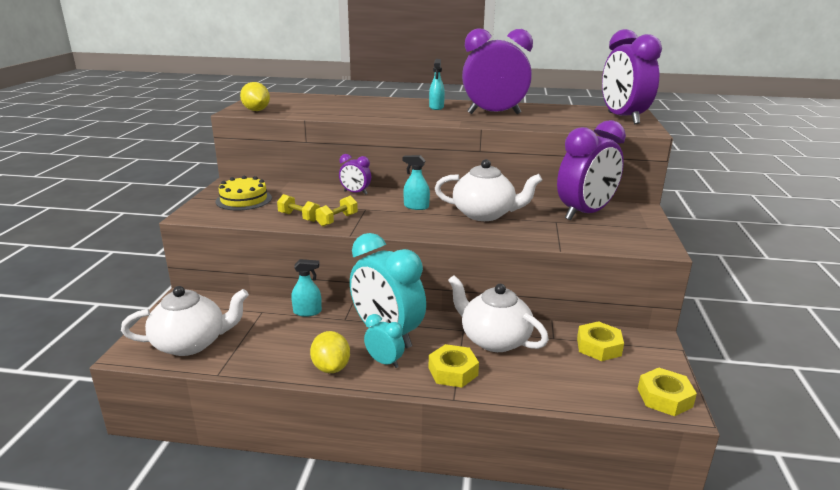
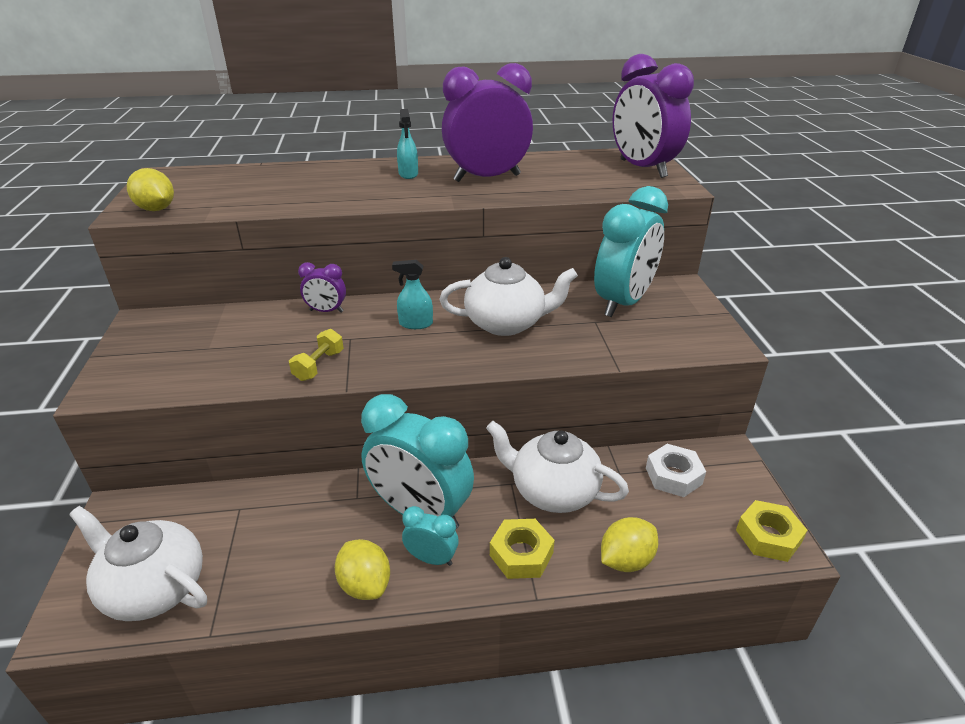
camera: 15 degrees left, 10 degrees up
(191, 343) = (154, 588): white teapot -> white teapot turned 120 degrees counterclockwise
(244, 199) = (171, 348): yellow cake -> none
(299, 217) = (263, 369): yellow dumbbell -> none
(307, 312) = (303, 496): turquoise spray bottle -> none
(534, 390) = (626, 560): none -> yellow lemon
(585, 213) = (623, 303): purple clock -> turquoise clock
(598, 347) = (673, 476): yellow nut -> white nut

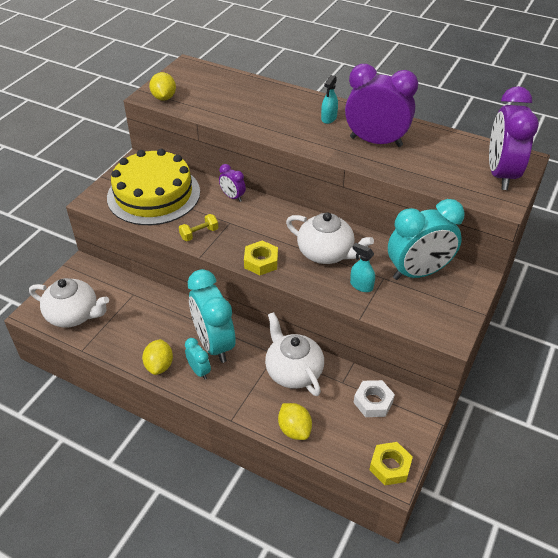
camera: 35 degrees right, 10 degrees up
(154, 588) = (74, 315): white teapot -> white teapot turned 135 degrees clockwise
(204, 347) = (153, 194): none -> yellow cake
(415, 324) = (273, 229): turquoise spray bottle -> turquoise spray bottle (361, 285)
(521, 554) = (244, 394): yellow nut -> yellow nut (261, 262)
(626, 560) = (294, 429): yellow lemon -> yellow lemon turned 60 degrees clockwise

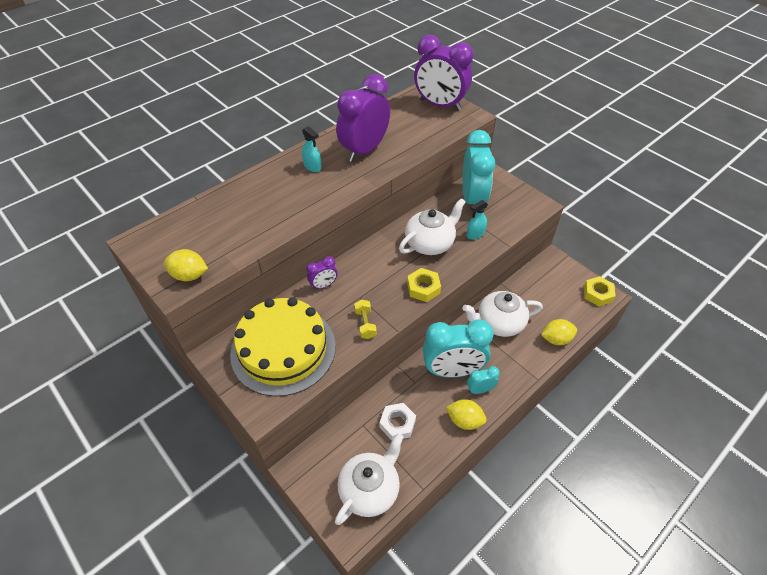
camera: 70 degrees left, 5 degrees up
(373, 402) = (541, 284): white nut -> white nut (397, 424)

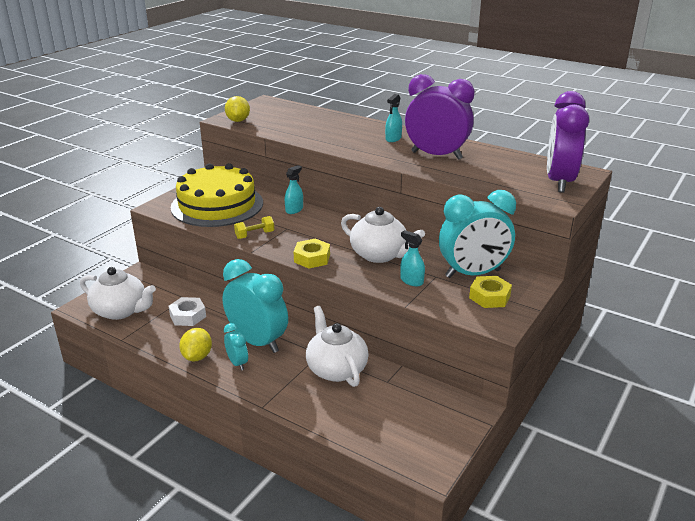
camera: 75 degrees right, 20 degrees down
(323, 285) = (294, 210): purple clock -> turquoise spray bottle
(452, 371) = (257, 342): turquoise clock -> turquoise clock turned 150 degrees clockwise
(556, 339) = (328, 419): yellow lemon -> none
(597, 294) = (428, 459): yellow nut -> yellow nut (489, 297)

